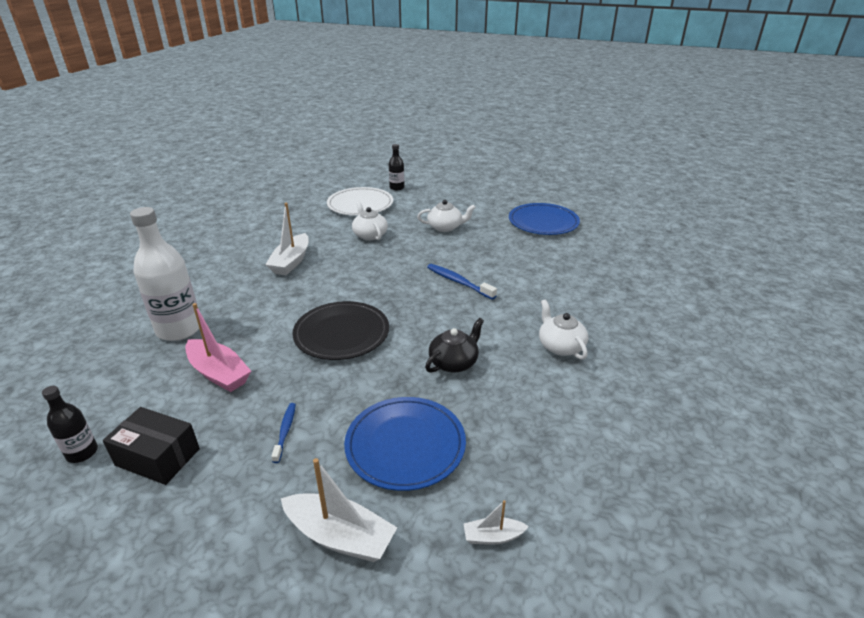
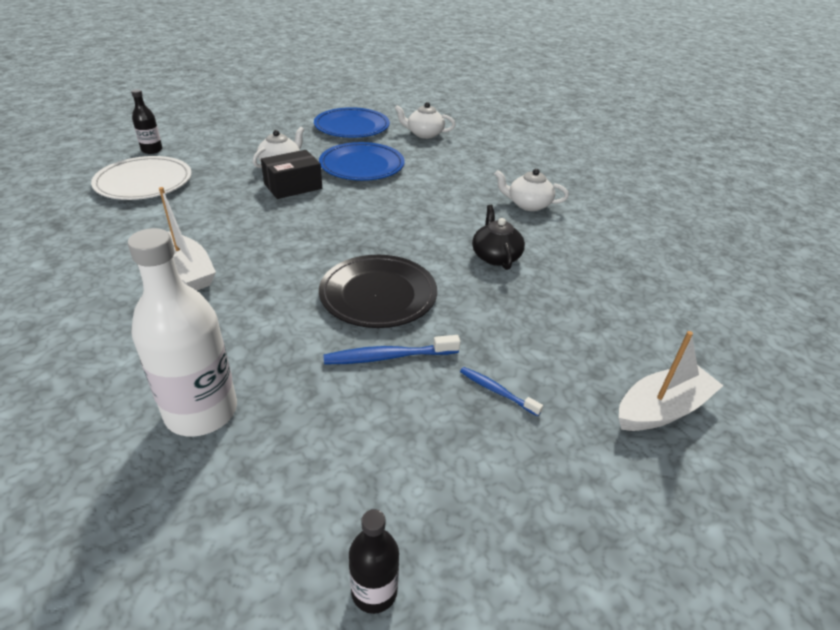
camera: 55 degrees left, 5 degrees up
(157, 457) = (451, 510): black box -> black box (293, 186)
(218, 373) = (344, 406): pink boat -> none
(370, 235) = (220, 204): white teapot -> white teapot (424, 134)
(405, 445) = (578, 327): blue plate -> blue plate (362, 165)
(458, 282) = (382, 201): blue toothbrush -> blue toothbrush (388, 356)
(493, 536) = (706, 331): white boat -> none

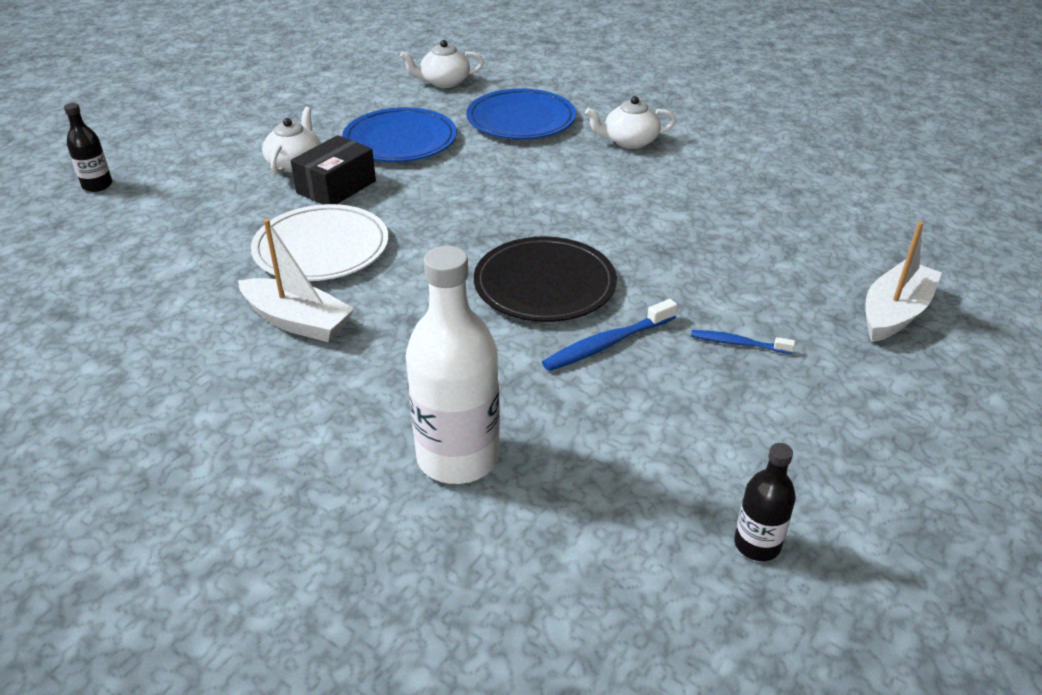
camera: 20 degrees left, 0 degrees up
(144, 182) = (131, 230): white plate -> white plate (321, 248)
(352, 126) = (344, 92): blue plate -> blue plate (521, 119)
(495, 256) = (637, 209): black teapot -> none

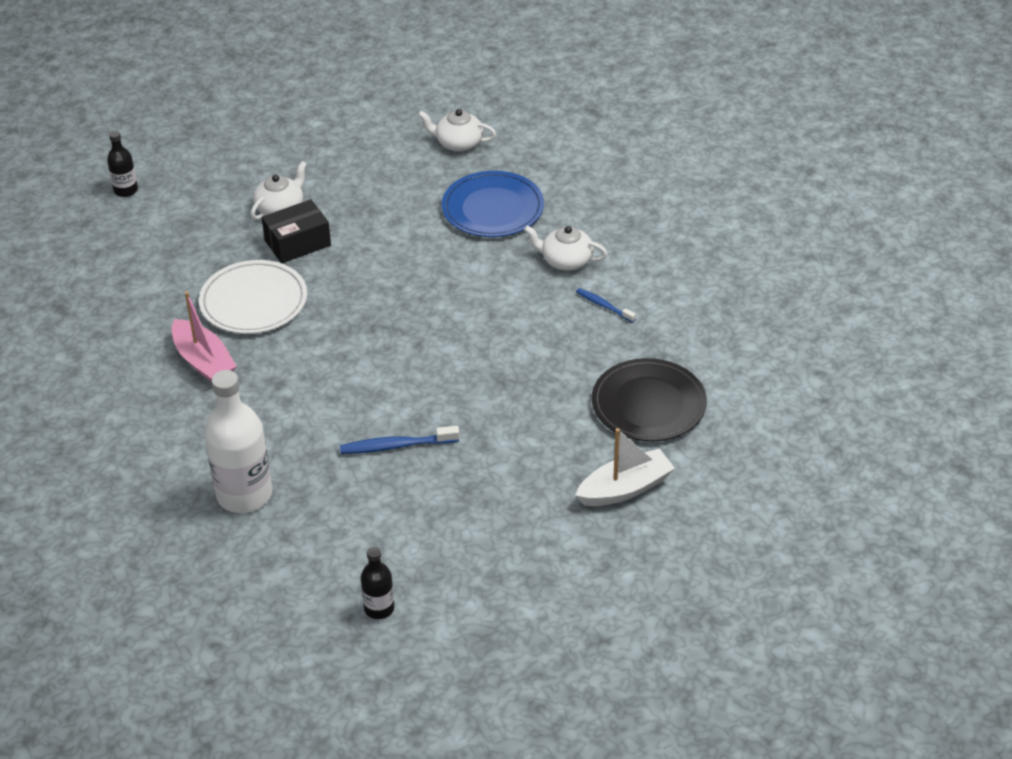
camera: 25 degrees right, 5 degrees up
(297, 321) = (203, 361): white boat -> pink boat
(400, 140) = (377, 205): blue plate -> none
(544, 284) = (390, 383): black plate -> black plate (648, 404)
(738, 343) = (487, 475): blue toothbrush -> blue toothbrush (604, 306)

